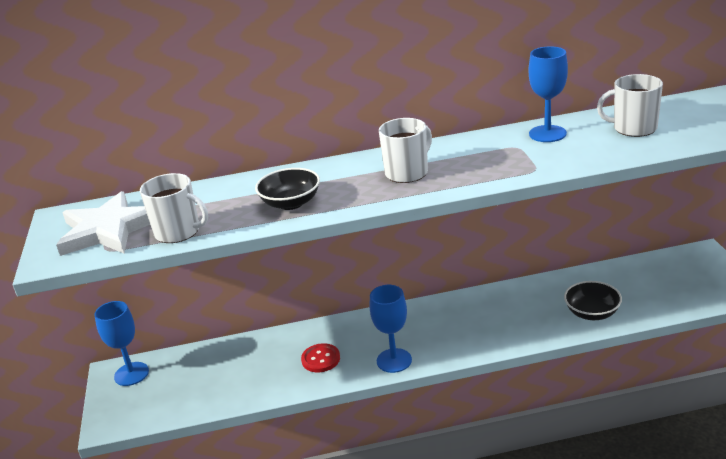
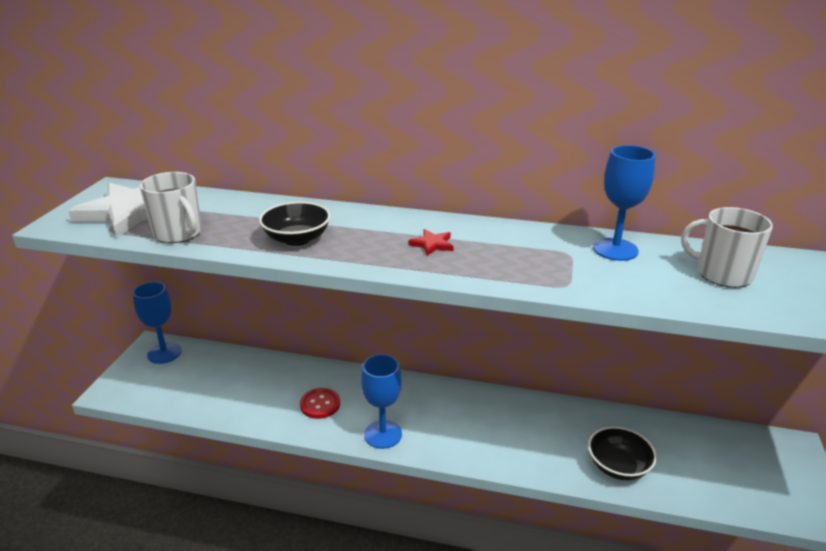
camera: 20 degrees right, 0 degrees up
(407, 172) = (432, 244): white mug -> red star

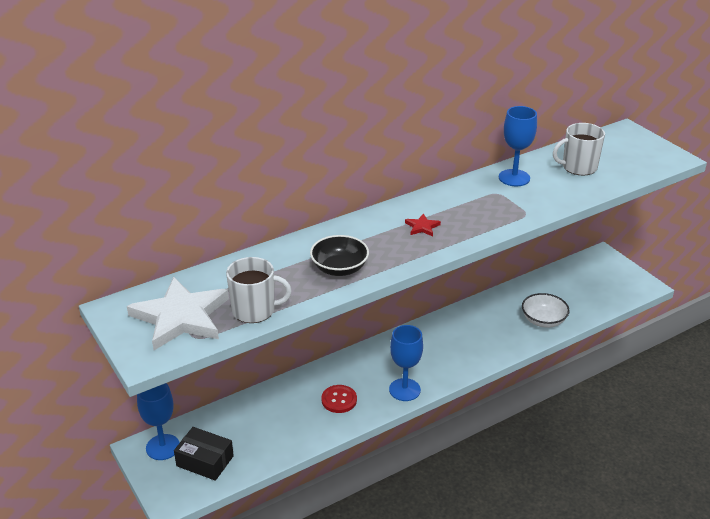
camera: 45 degrees left, 5 degrees up
(169, 381) = (205, 461): none -> black box
(618, 466) = (543, 320): black bowl -> white bowl

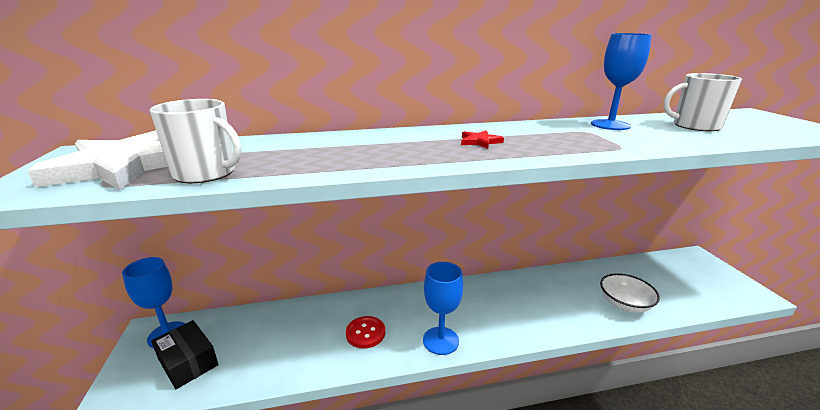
camera: 20 degrees right, 10 degrees down
(339, 268) = (351, 157): black bowl -> none

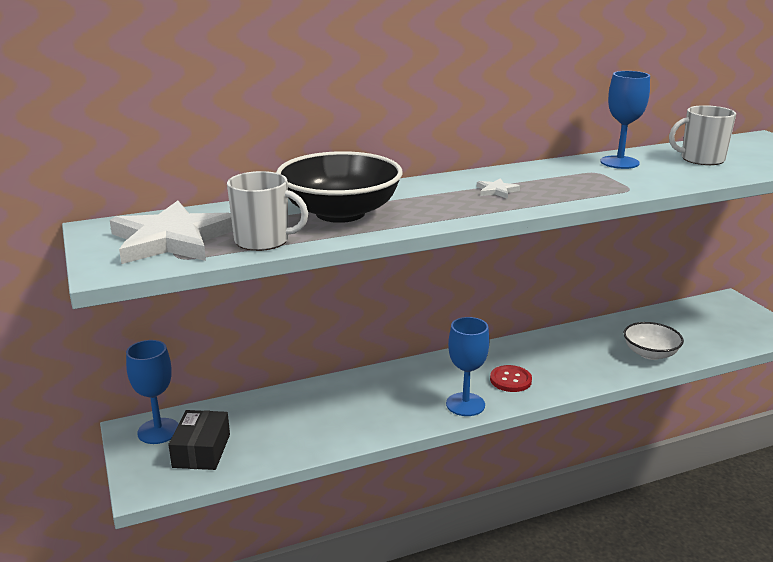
camera: 10 degrees left, 0 degrees up
(188, 362) = (201, 451): black box -> black box turned 60 degrees clockwise
(311, 152) = (340, 213): none -> black bowl
(365, 333) = (382, 406): red button -> red button (510, 380)
(480, 142) = (496, 191): red star -> white star

